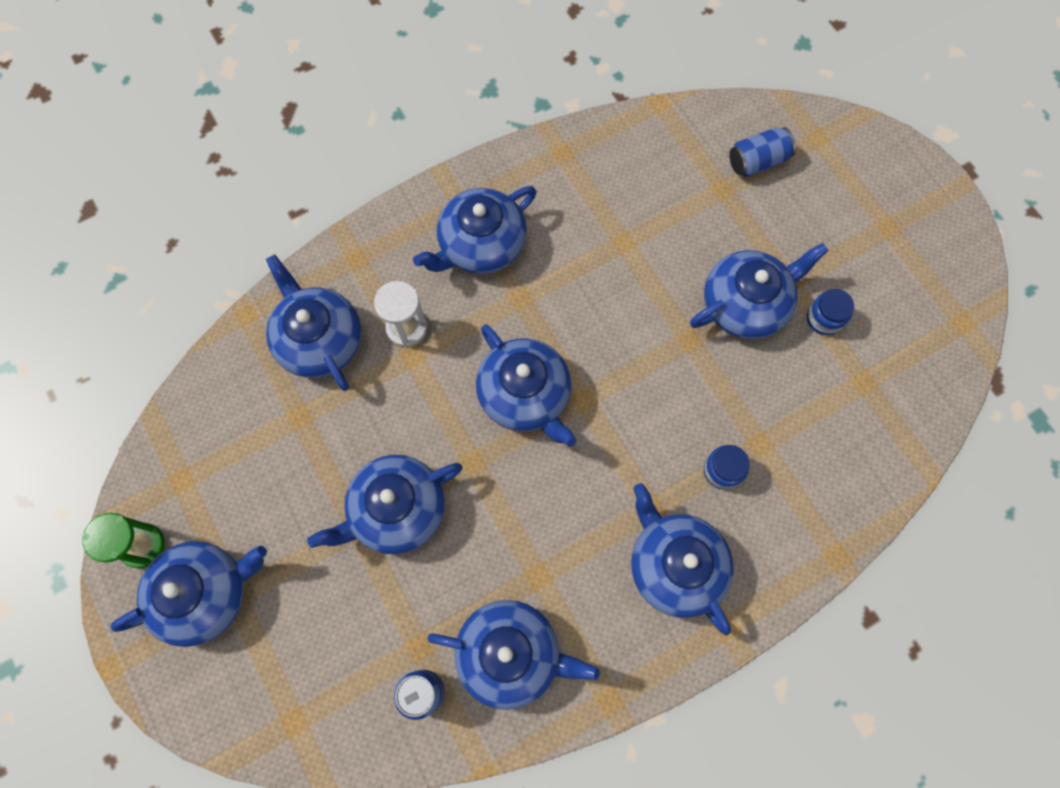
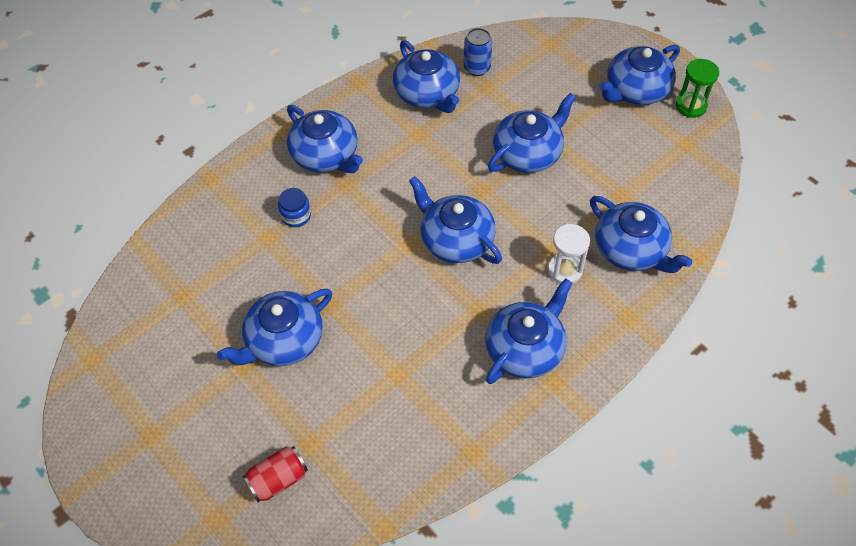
camera: 170 degrees right, 15 degrees down
(510, 654) = (427, 93): blue teapot -> blue teapot turned 120 degrees counterclockwise
(757, 161) = (278, 479): blue can -> red can
(824, 318) = (215, 340): blue jar -> none

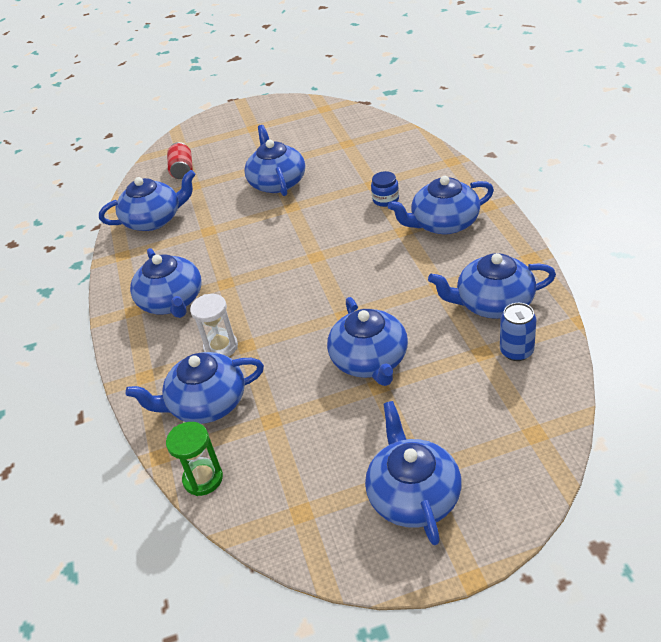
camera: 120 degrees right, 15 degrees down
(455, 239) = (301, 284): blue teapot -> blue teapot (154, 220)
(691, 106) = (357, 547): green hourglass -> green hourglass (203, 479)

